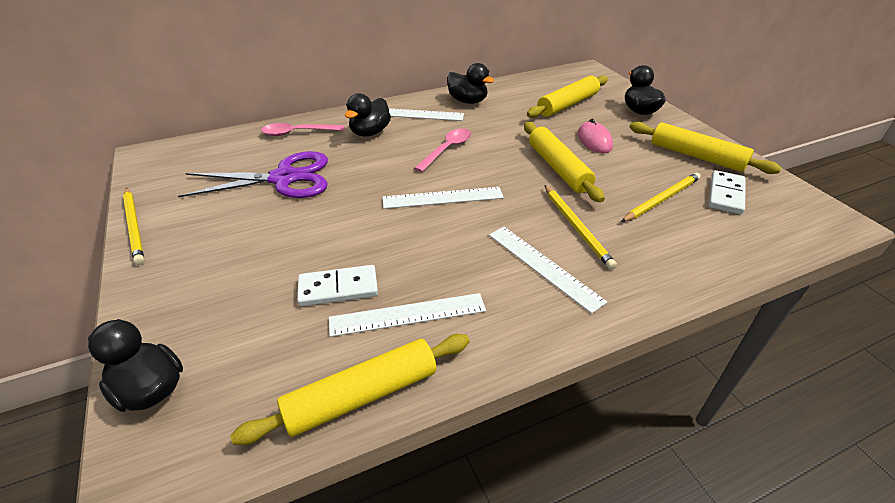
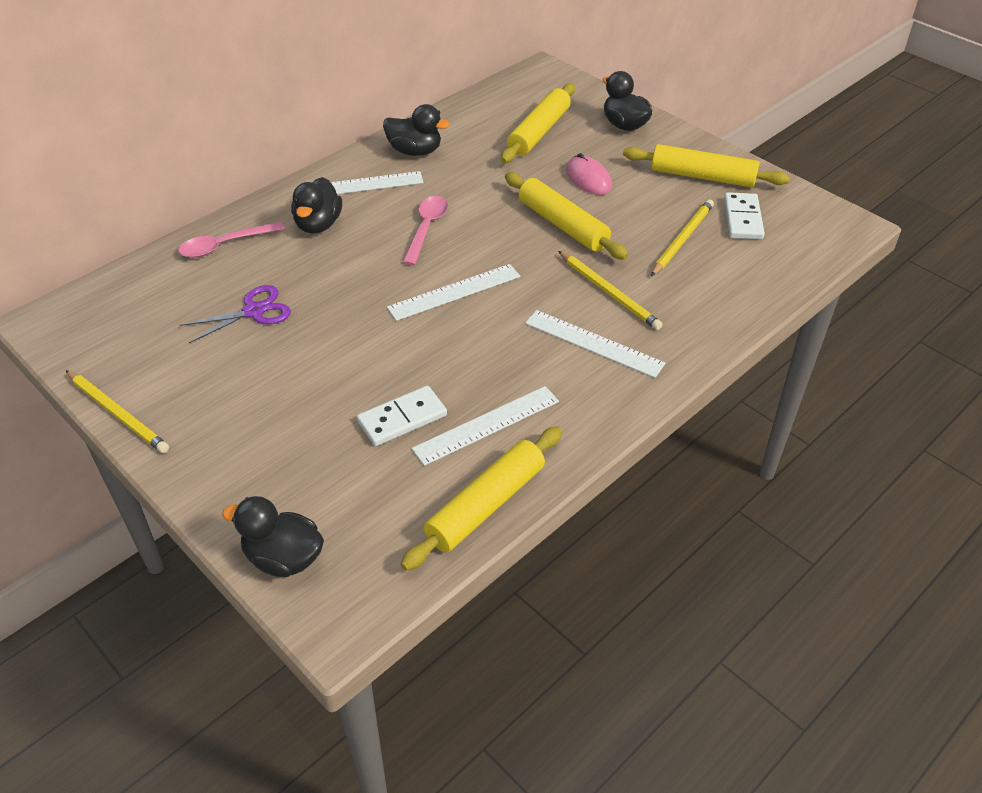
camera: 20 degrees left, 5 degrees up
(284, 178) = (254, 311): purple scissors -> purple scissors, size x0.60

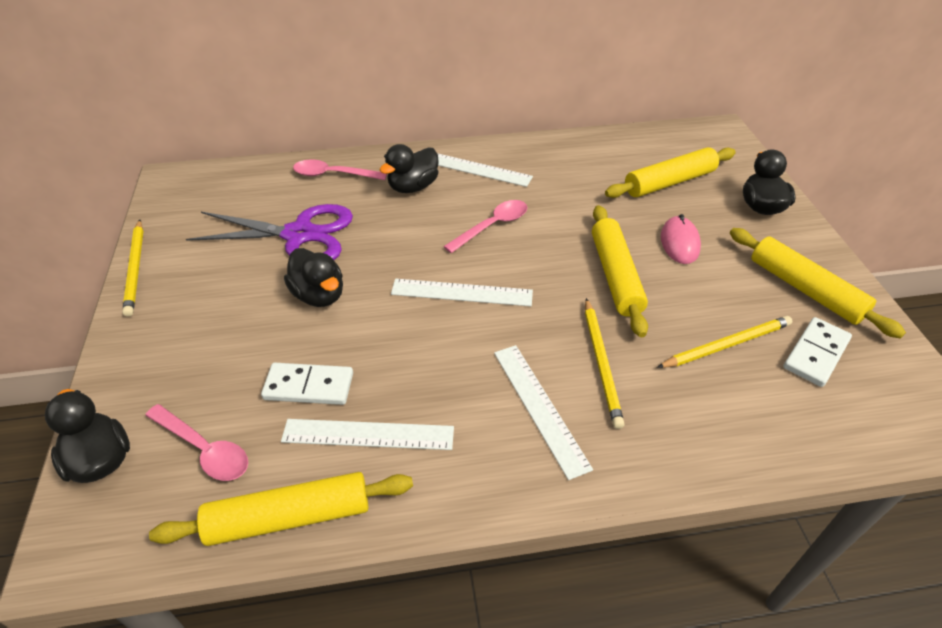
camera: 35 degrees right, 0 degrees up
(254, 311) = (299, 235): purple scissors -> purple scissors, size x1.68
(366, 503) = (204, 449): none -> pink spoon
(415, 151) = (545, 158): black duck -> black duck (319, 295)

